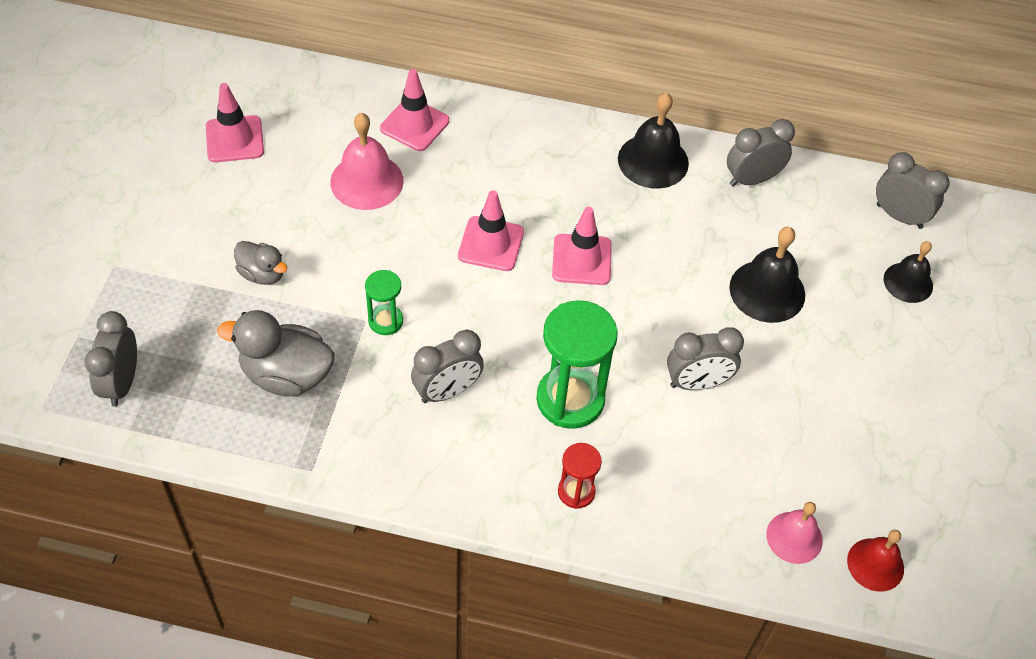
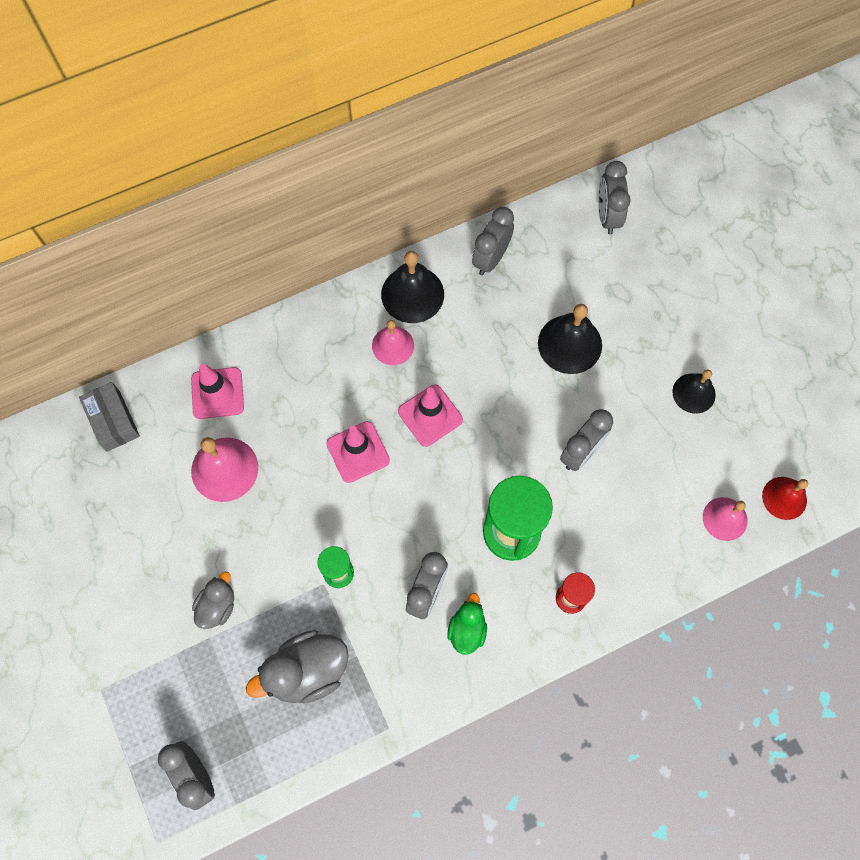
camera: 35 degrees left, 15 degrees up
(234, 139) = (92, 510): pink traffic cone -> none
(262, 274) = (217, 606): grey duck -> grey duck turned 60 degrees counterclockwise
(313, 90) = (113, 421): none -> grey box
(455, 446) = (467, 630): none -> green duck
(598, 187) = (393, 345): none -> pink bell
(899, 216) = (607, 216): grey clock -> grey clock turned 90 degrees counterclockwise
(908, 282) = (651, 266): black bell -> black bell (694, 393)

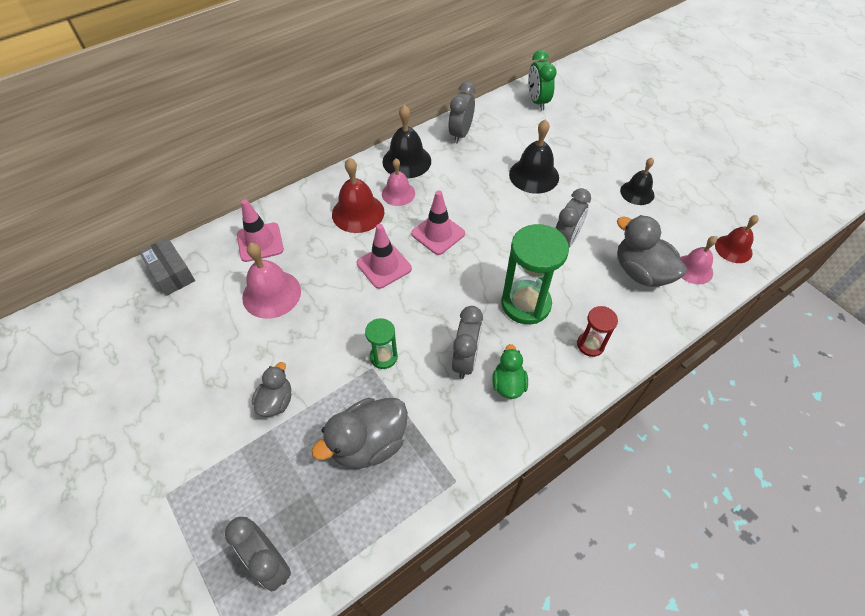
camera: 10 degrees left, 15 degrees down
(339, 368) = (358, 213): none -> red bell
(607, 216) = (537, 101): grey clock -> green clock
(659, 512) = (641, 272): none -> grey duck

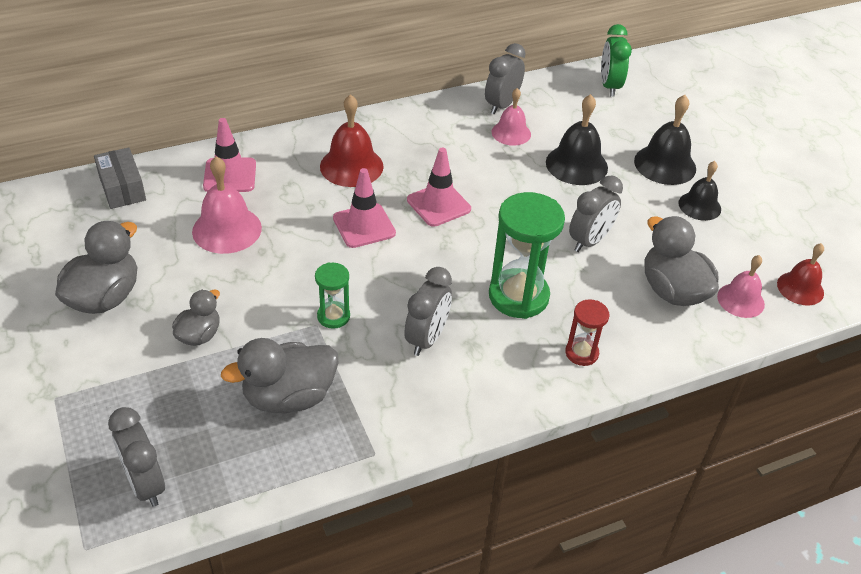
camera: 10 degrees right, 10 degrees down
(184, 383) = (105, 297): none -> grey duck
(398, 193) = (405, 154): pink bell -> pink bell (511, 133)
(406, 161) = (427, 122): black bell -> black bell (665, 164)
(508, 384) = (469, 372): green duck -> none

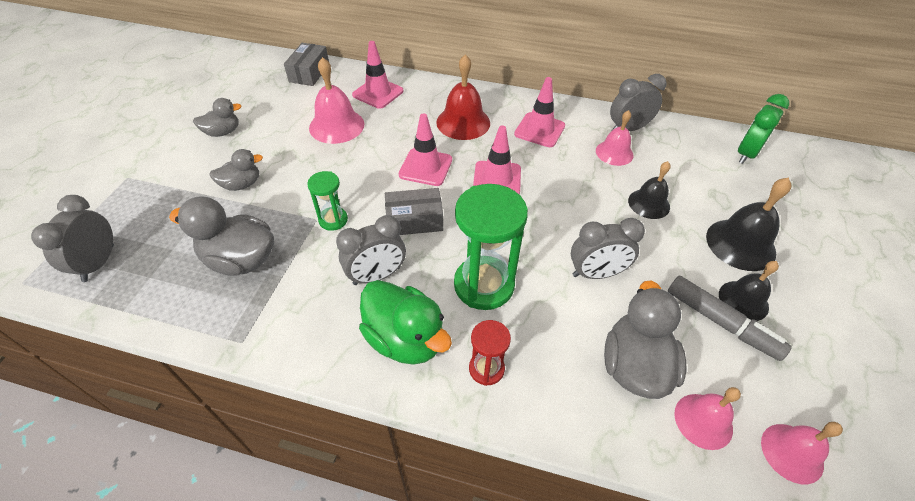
camera: 40 degrees right, 5 degrees up
(105, 297) = (223, 132): grey duck -> grey duck, size x0.59
(407, 277) = (414, 220): none -> grey box
(429, 141) = (539, 130): none -> pink traffic cone
(503, 370) = (405, 339): none -> green duck
(576, 164) = (649, 203): black bell -> black bell, size x0.66
(699, 230) = (721, 323): none -> grey marker
(800, 288) = (792, 453): red bell -> pink bell

